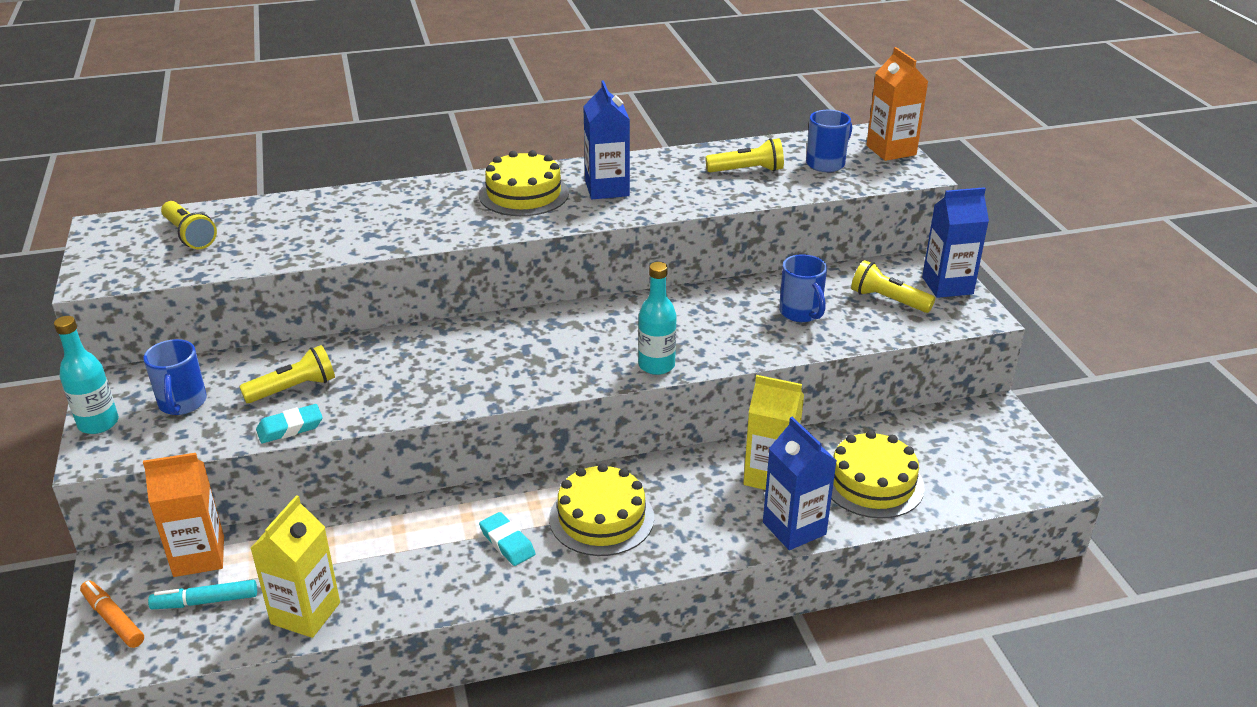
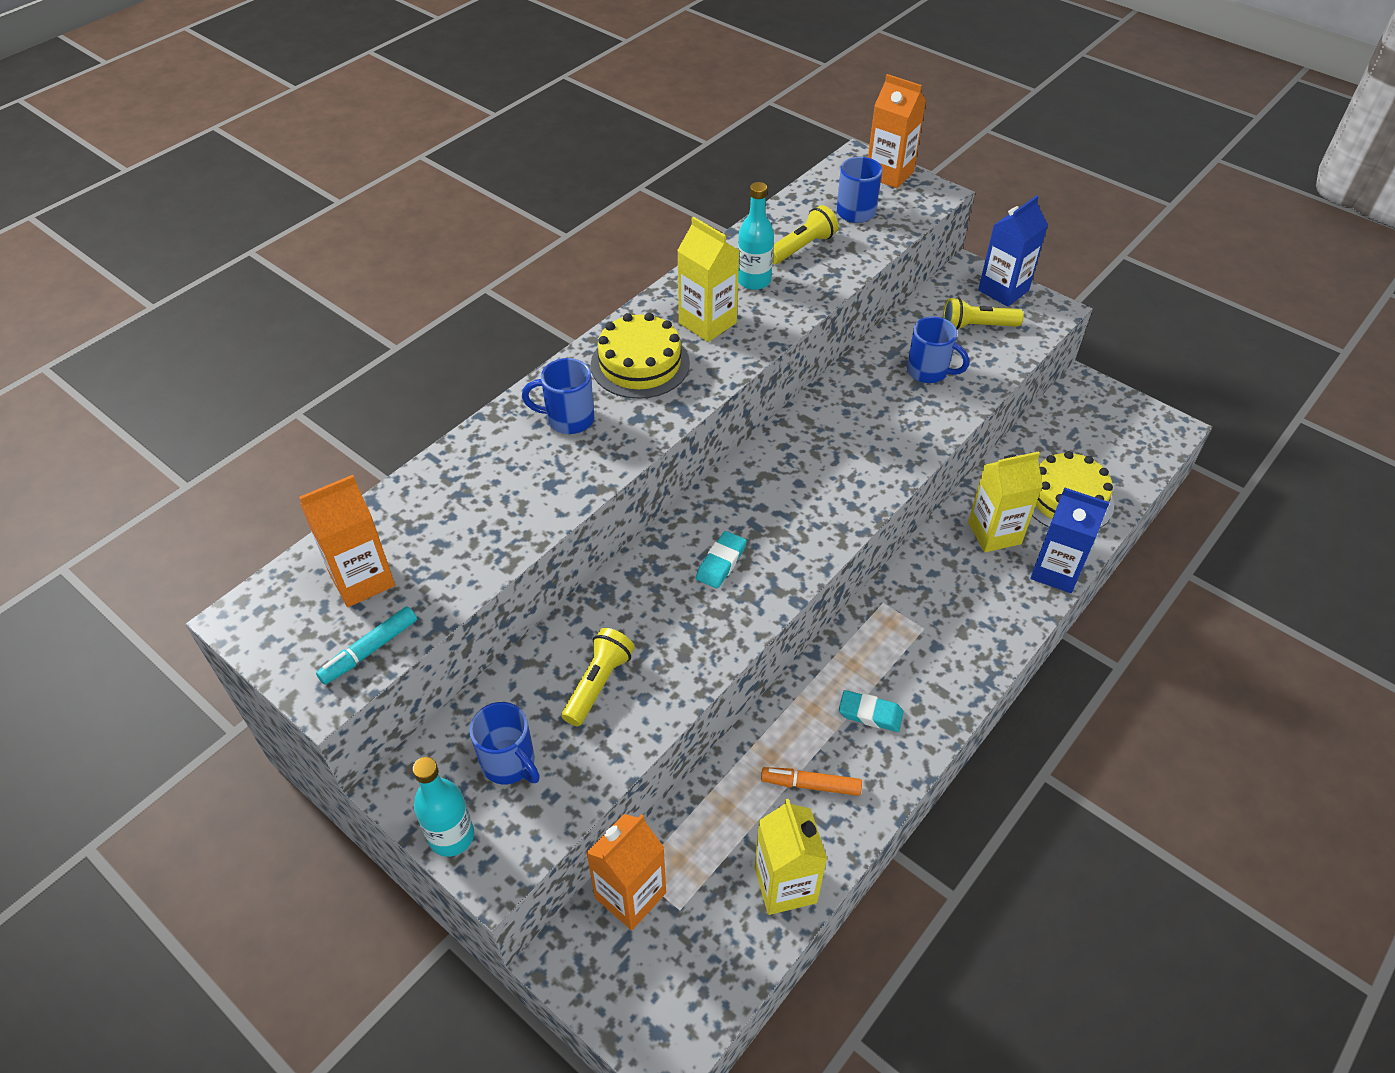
camera: 35 degrees left, 15 degrees up
(113, 619) = (627, 1007): orange marker -> orange marker (810, 785)
(189, 235) = (362, 579): yellow flashlight -> orange carton
(205, 601) = (688, 933): turquoise marker -> turquoise marker (369, 650)
(290, 428) = (646, 727): turquoise eraser -> turquoise eraser (721, 563)
(431, 205) = (568, 419): none -> blue mug
(601, 518) = (915, 646): yellow cake -> none
(607, 189) = (707, 323): blue carton -> yellow carton
(656, 365) = (877, 484): turquoise bottle -> turquoise bottle (754, 281)

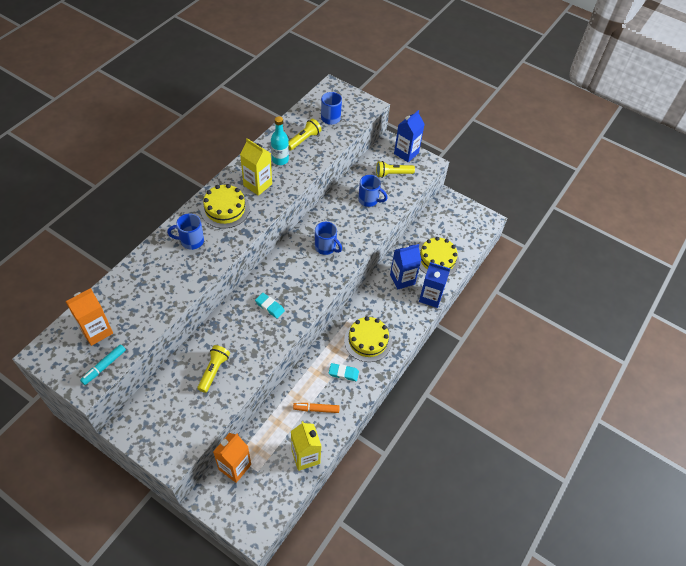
camera: 10 degrees left, 5 degrees up
(451, 836) = (150, 448): turquoise bottle -> none
(509, 763) = (174, 412): blue mug -> blue mug (326, 247)
(721, 563) = (270, 307): turquoise eraser -> turquoise eraser turned 75 degrees counterclockwise
(889, 174) = (347, 95): orange carton -> none
(922, 650) = (368, 340): none -> yellow cake
(994, 533) = (402, 279): yellow carton -> blue carton

